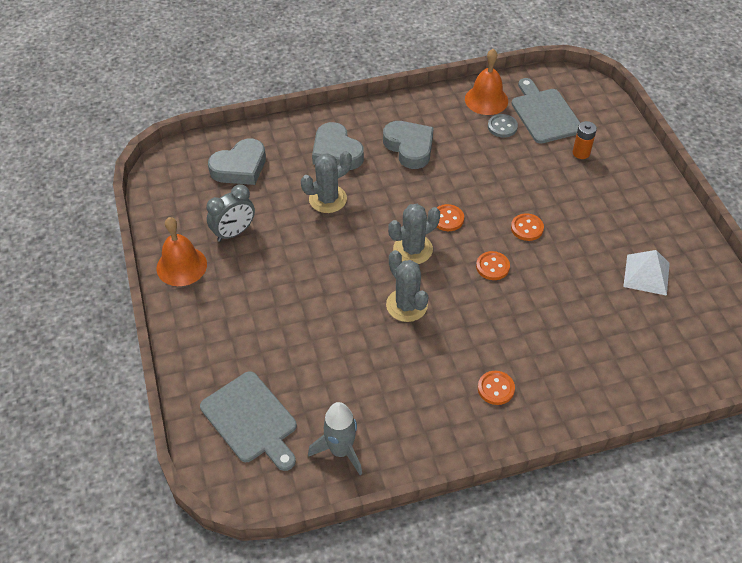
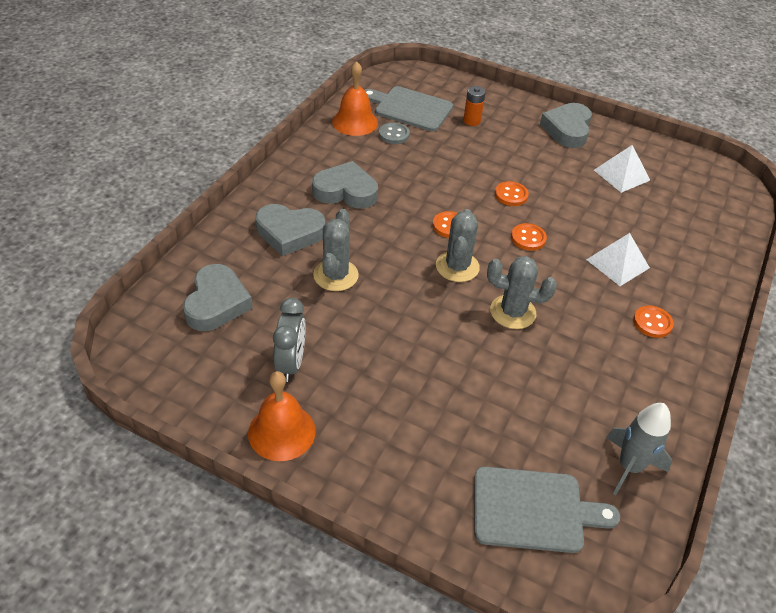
camera: 50 degrees left, 5 degrees down
(534, 332) = (618, 263): none -> white pyramid
(656, 209) = (567, 129): none -> grey heart

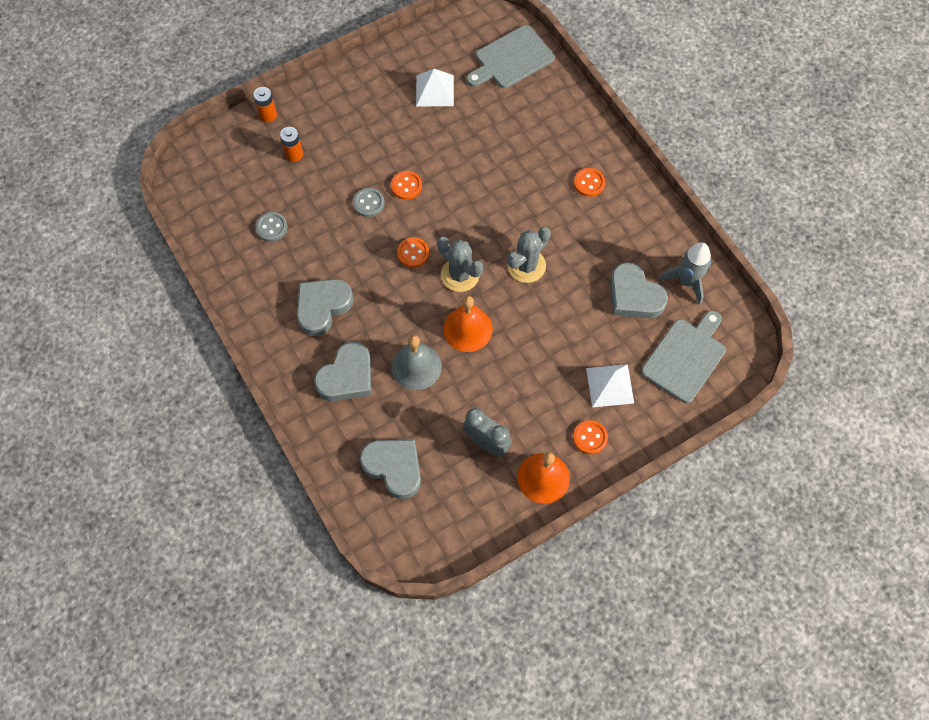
camera: 55 degrees left, 20 degrees up
(336, 275) = (416, 366): grey cactus -> grey bell
(355, 122) = (232, 249): orange bell -> orange bell (467, 329)
(410, 108) = (243, 193): grey cutting board -> grey cutting board (511, 59)
(470, 179) = (368, 203): none -> grey button
(491, 95) = (268, 115): none -> orange battery
(528, 238) = (461, 206): orange button -> orange button (590, 437)
(567, 129) = (355, 89): grey heart -> grey heart (634, 296)
(618, 263) = (523, 164): white pyramid -> white pyramid (610, 385)

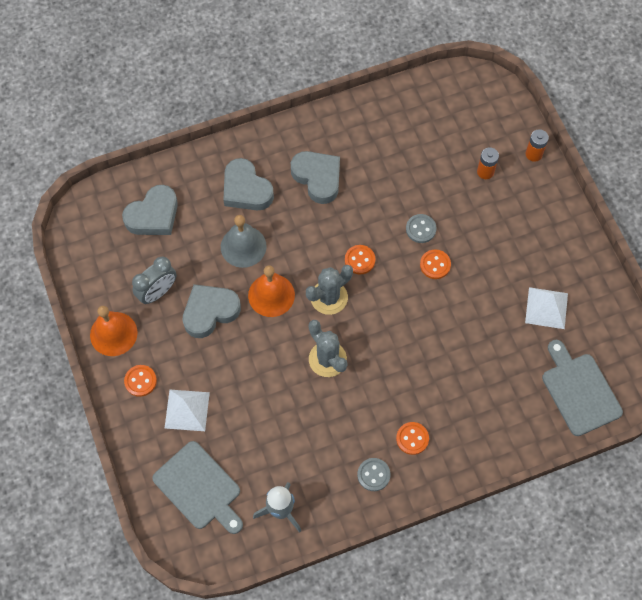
camera: 100 degrees right, 0 degrees up
(271, 227) = (407, 145): grey button -> grey button (373, 475)
(634, 296) = (275, 454): grey heart -> grey heart (210, 312)

